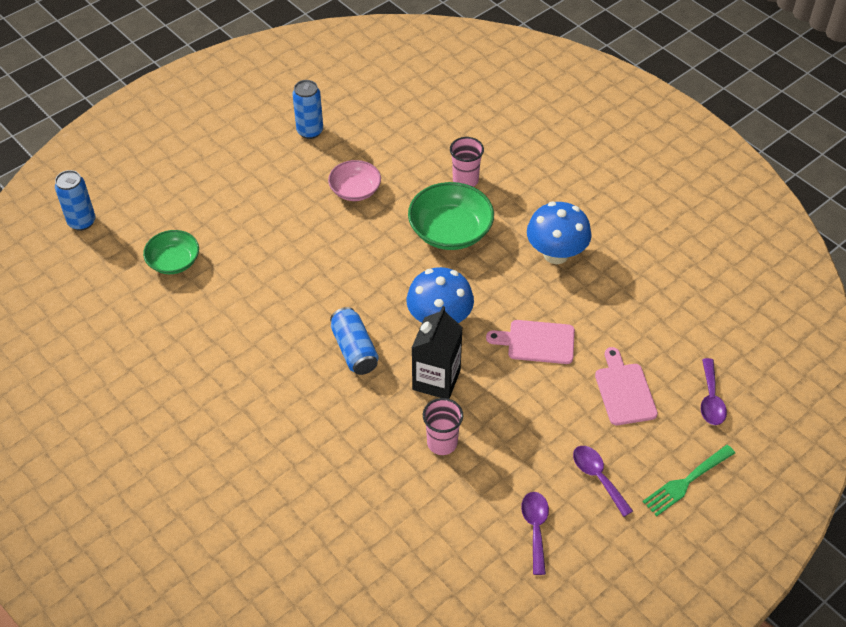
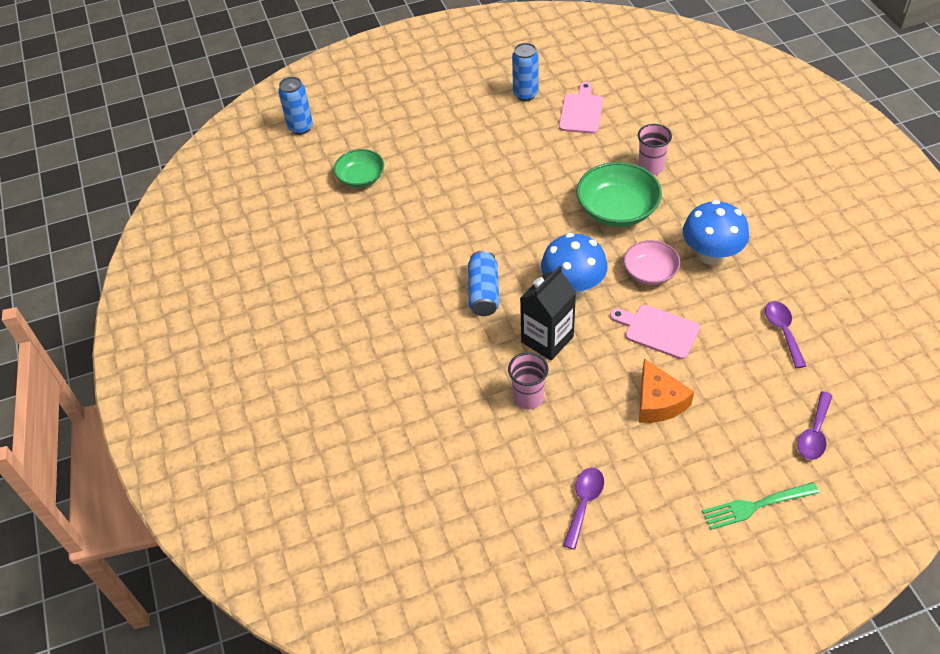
camera: 25 degrees right, 0 degrees up
(355, 190) = (544, 153): pink bowl -> pink bowl (650, 272)
(564, 411) = (658, 402): none -> orange cheese
(597, 477) = (665, 474): purple spoon -> purple spoon (782, 331)
(624, 391) = (726, 400): pink cutting board -> pink cutting board (581, 111)

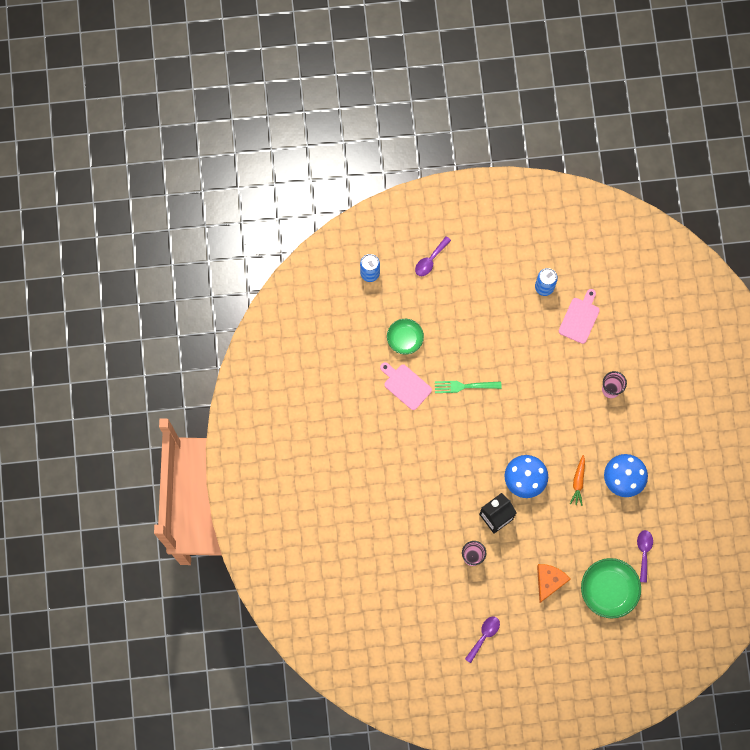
camera: 10 degrees right, 25 degrees up
(483, 292) = (465, 468): blue can -> none
(617, 209) = (574, 421): green bowl -> green bowl (608, 590)
(650, 272) = (578, 482): pink bowl -> orange carrot
(658, 331) = (567, 530): pink cutting board -> pink cutting board (405, 385)
(658, 402) = (549, 581): orange cheese -> orange cheese turned 150 degrees counterclockwise
(756, 505) = (580, 664): green fork -> green fork (465, 386)
(814, 433) = (632, 628): purple spoon -> purple spoon (430, 260)

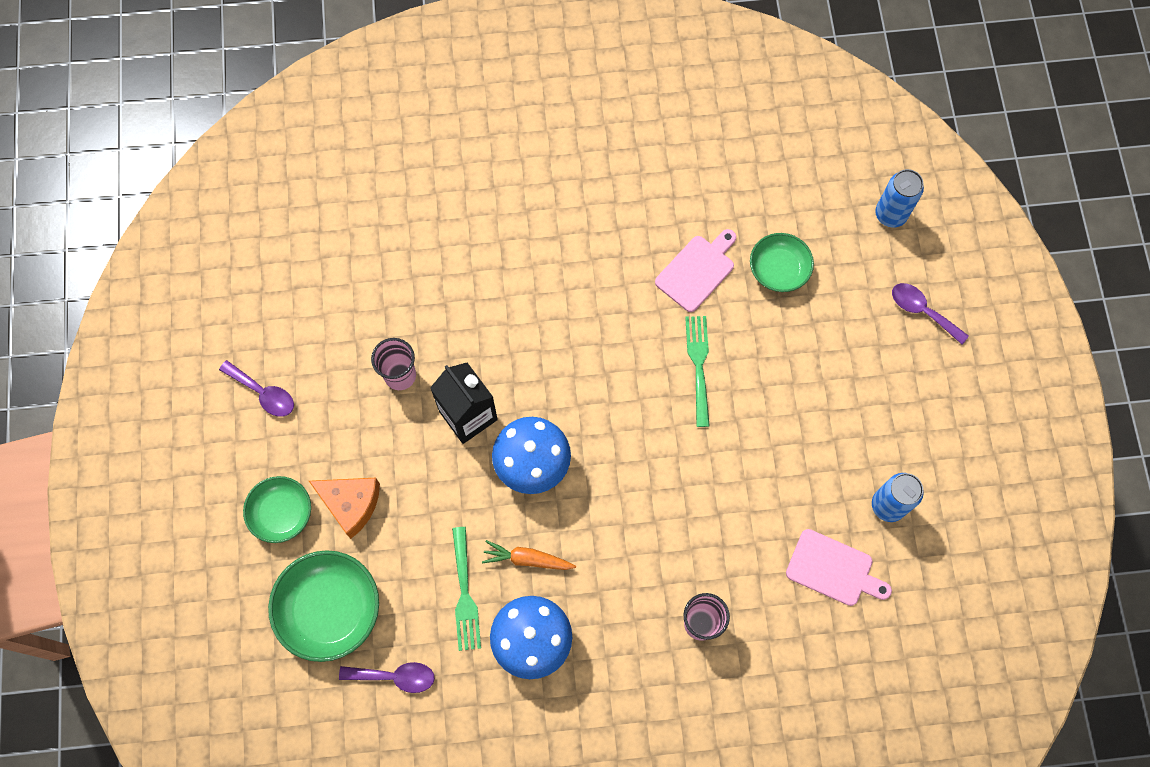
camera: 90 degrees right, 5 degrees down
(555, 620) = (281, 513): none -> green bowl
(597, 516) = (464, 593): none -> green fork

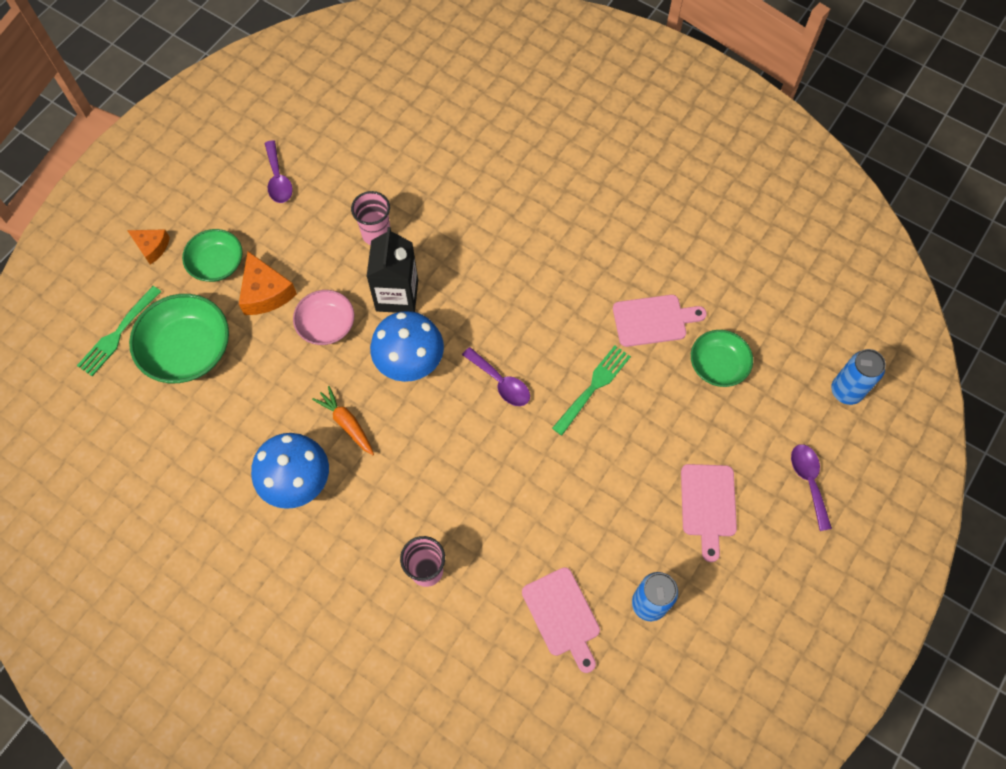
camera: 40 degrees right, 5 degrees down
(206, 546) = (152, 247): none -> orange cheese
(395, 676) = (186, 429): purple spoon -> purple spoon (501, 382)
(431, 490) = (326, 325): none -> pink bowl
(464, 593) = (283, 411): green fork -> green fork (118, 333)
(866, 391) = (708, 505): none -> pink cutting board

